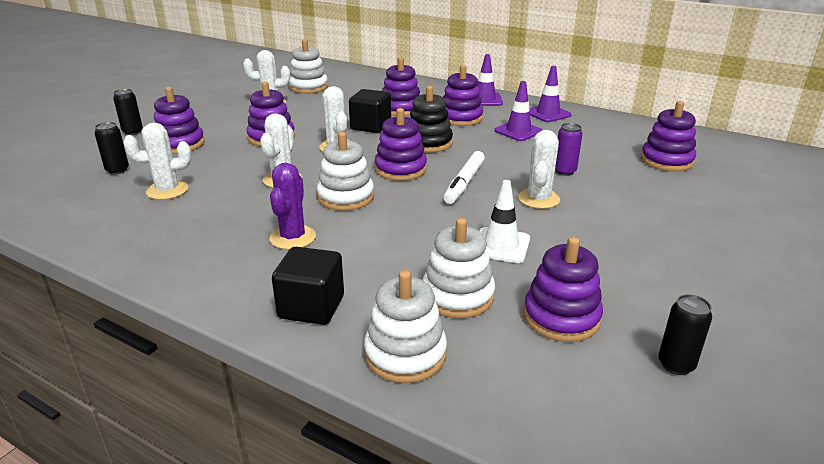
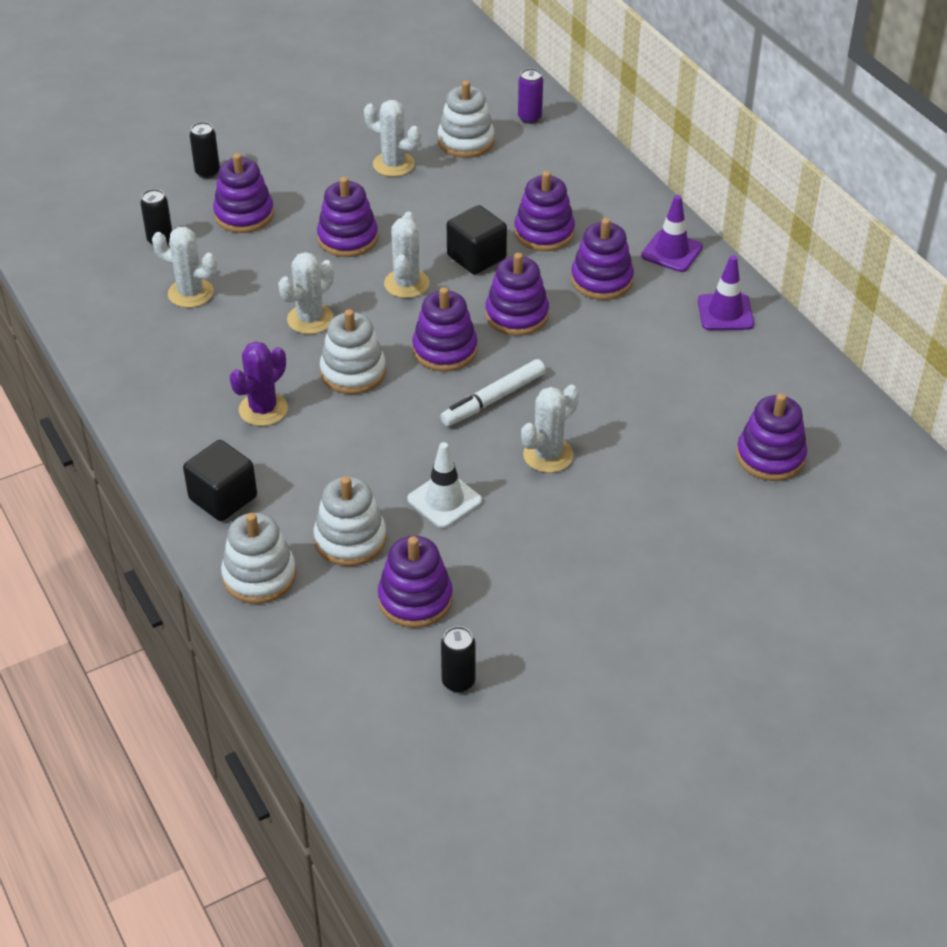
camera: 30 degrees right, 15 degrees up
(428, 143) = (516, 315): black stacking toy -> purple stacking toy
(518, 131) = (647, 334): purple traffic cone -> none
(564, 171) = (624, 425): purple can -> purple can (529, 118)

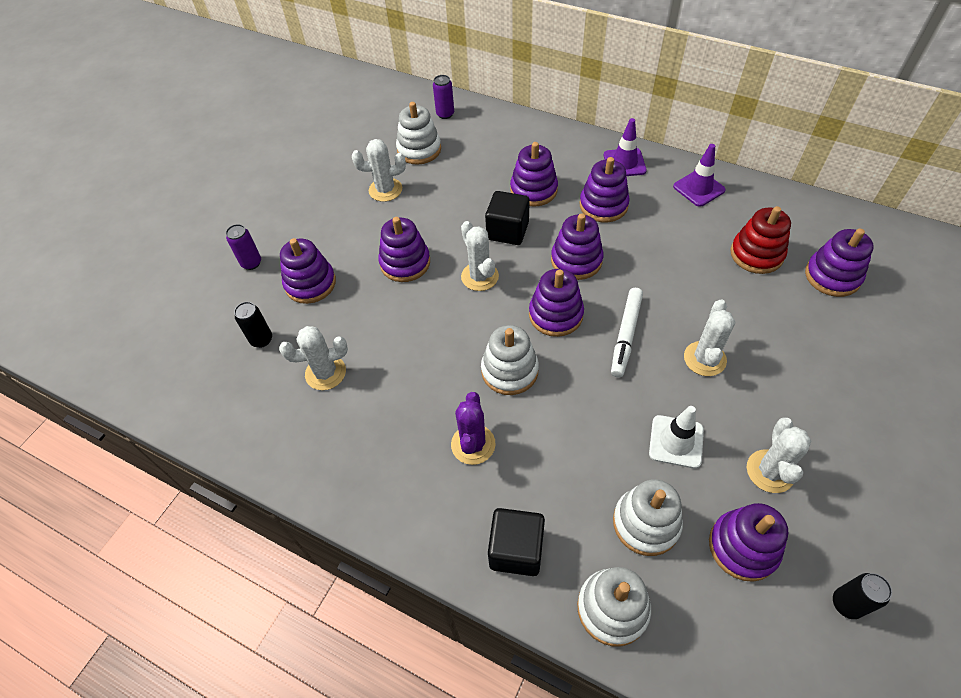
camera: 30 degrees left, 10 degrees up
(207, 172) = (251, 263): black can -> purple can
(310, 319) = (437, 344): white cactus -> white cactus (770, 471)
(712, 399) = (756, 254): none -> red stacking toy

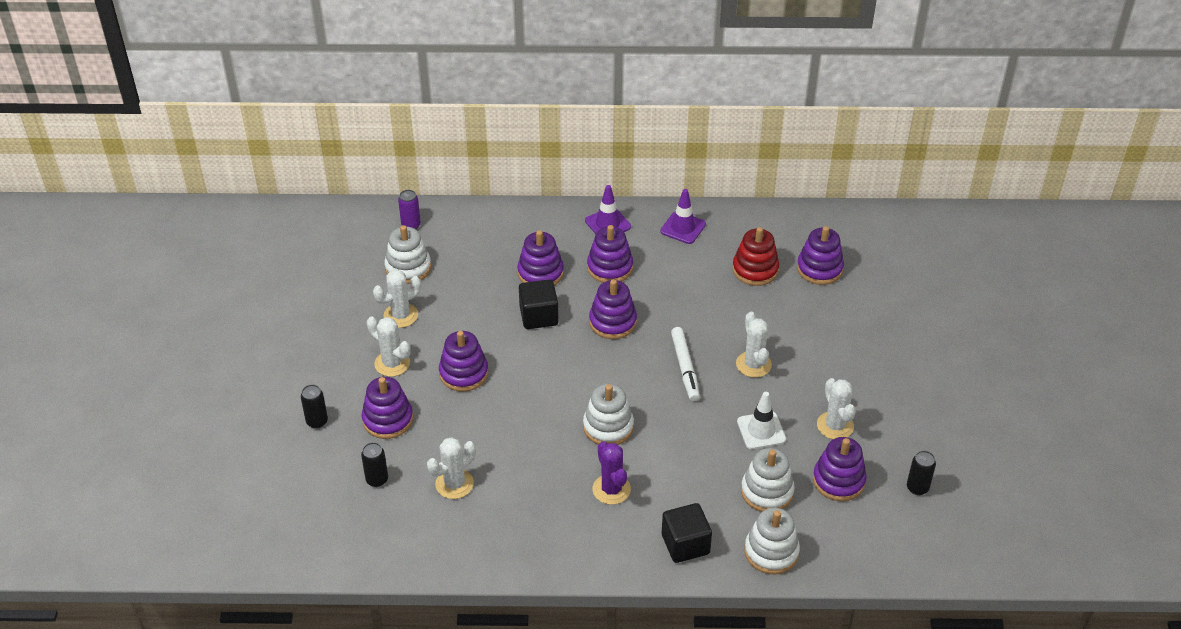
camera: 30 degrees left, 10 degrees down
(251, 263) = (317, 421): purple can -> black can
(479, 276) = (538, 362): white cactus -> white cactus (392, 363)
(555, 315) = (620, 371): purple stacking toy -> none

